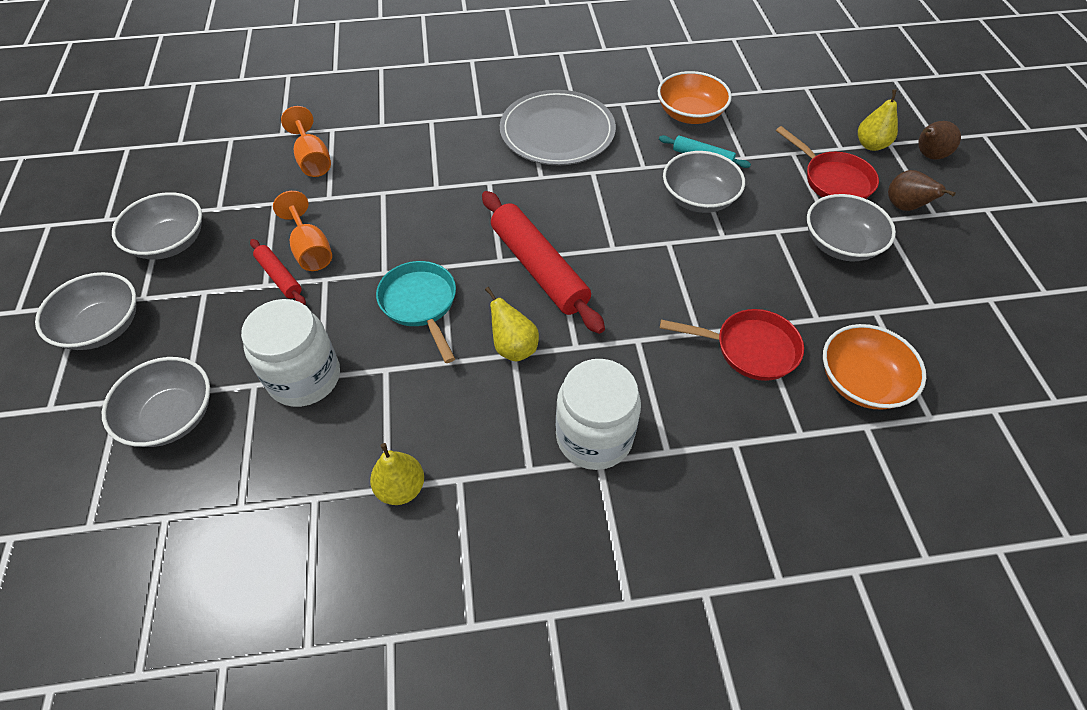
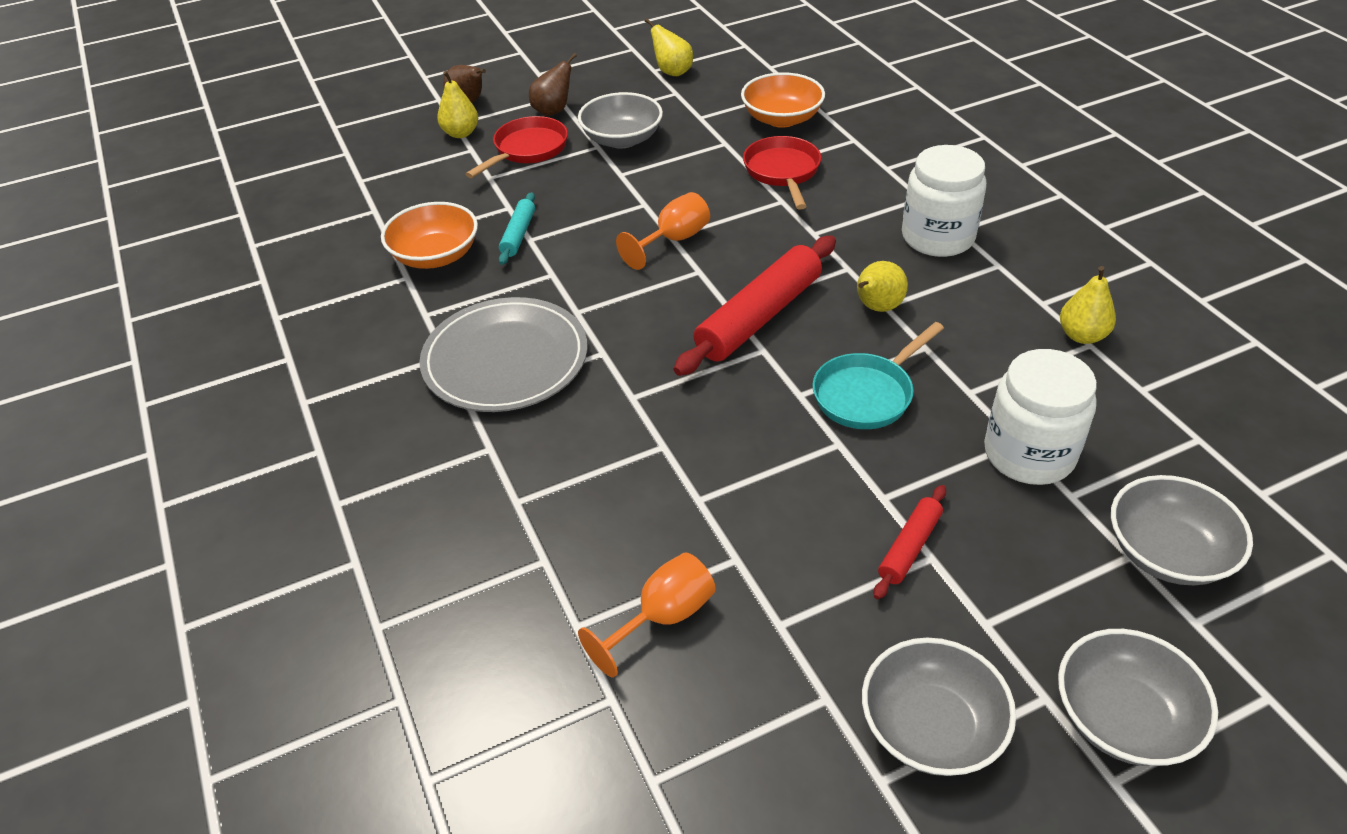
camera: 105 degrees left, 10 degrees down
(310, 250) = (845, 534): orange goblet -> orange goblet (673, 240)
(698, 198) = (591, 227): grey bowl -> none
(983, 313) = (672, 72): none -> yellow pear

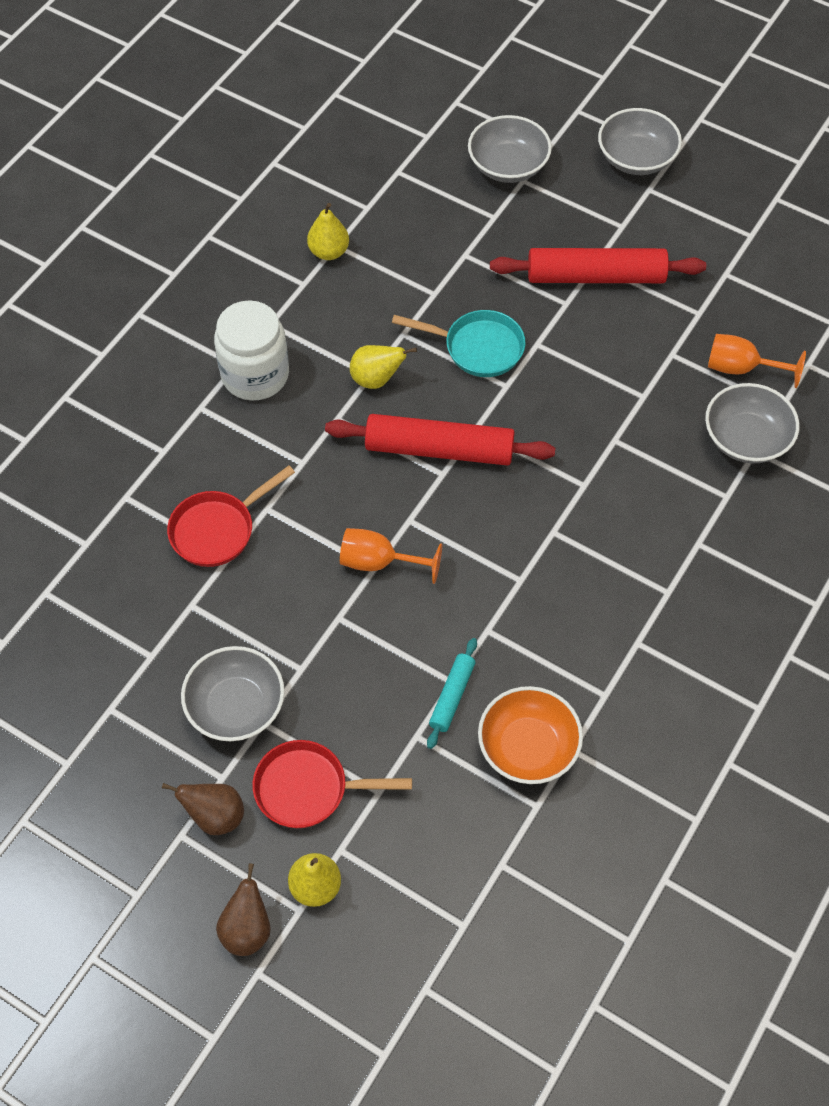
camera: 125 degrees left, 15 degrees up
(505, 359) = (609, 594): grey plate -> none
(518, 234) = (452, 696): turquoise rolling pin -> turquoise rolling pin turned 45 degrees counterclockwise
(672, 72) = (63, 740): yellow pear -> none
(782, 118) = (115, 577): orange bowl -> none
(909, 547) = (596, 277): red rolling pin -> red rolling pin, size x1.97
(931, 727) = (705, 227): grey bowl -> grey bowl (746, 438)
(1029, 454) = (473, 246): white jar -> none

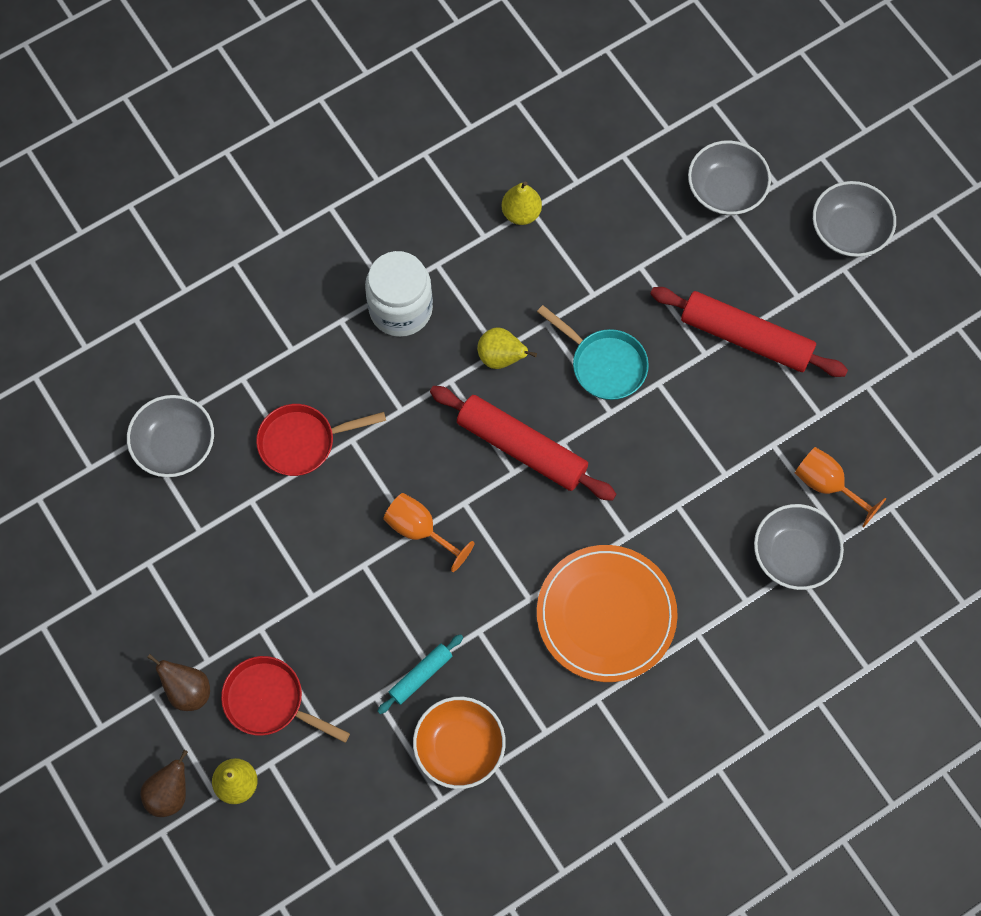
camera: 25 degrees right, 10 degrees up
(236, 706) = (246, 605): grey bowl -> grey bowl (175, 445)
(603, 563) = (606, 615): none -> orange plate

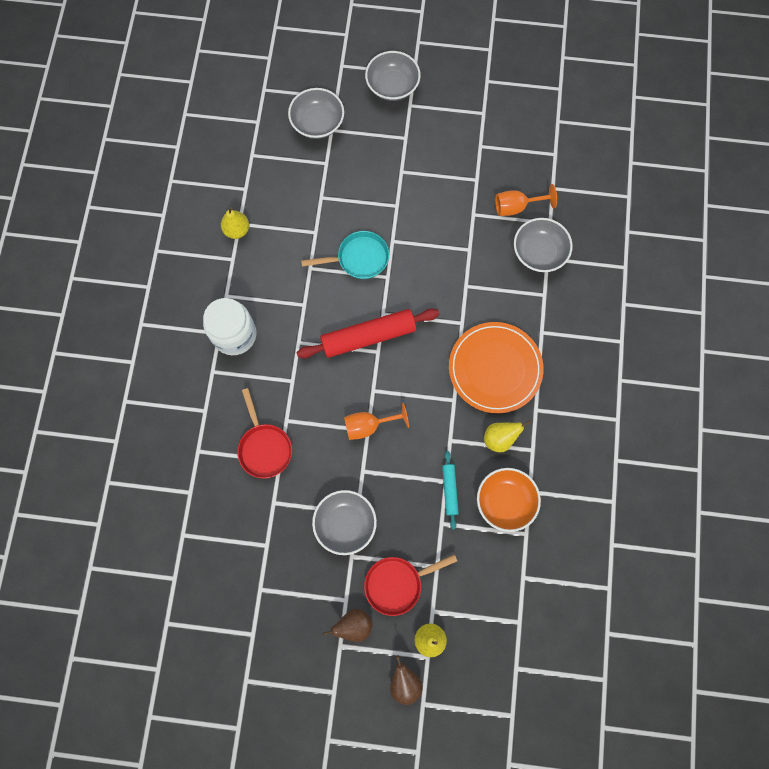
camera: 50 degrees left, 5 degrees up
(175, 445) = (204, 519): grey bowl -> grey bowl (345, 523)
(303, 442) = (264, 447): red pan -> red pan turned 45 degrees counterclockwise
(501, 357) = (309, 306): yellow pear -> yellow pear (499, 438)
(746, 338) = (406, 180): red rolling pin -> none

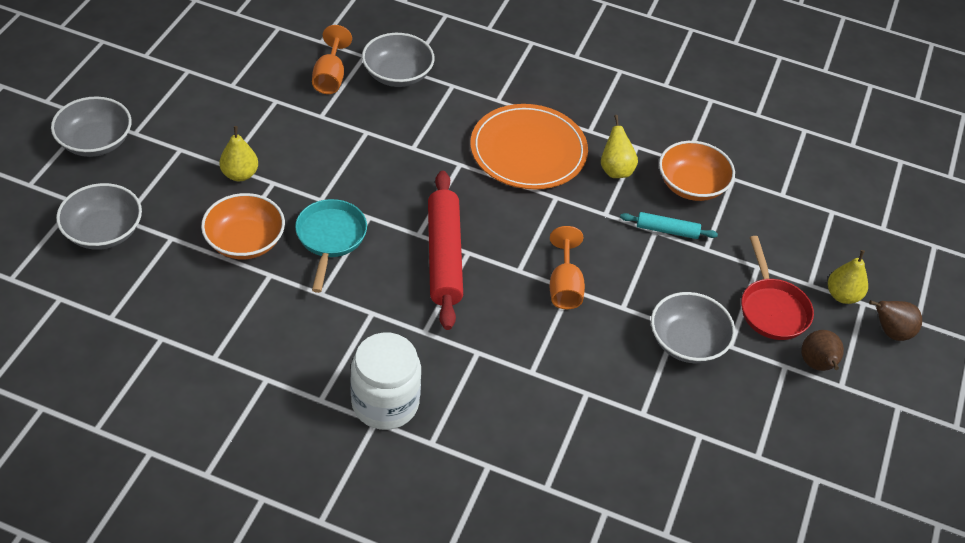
camera: 80 degrees left, 25 degrees down
(237, 230) = (223, 363): yellow pear -> yellow pear (240, 174)
(264, 447) = (563, 406): red pan -> none
(338, 207) = (245, 241): none -> orange bowl

